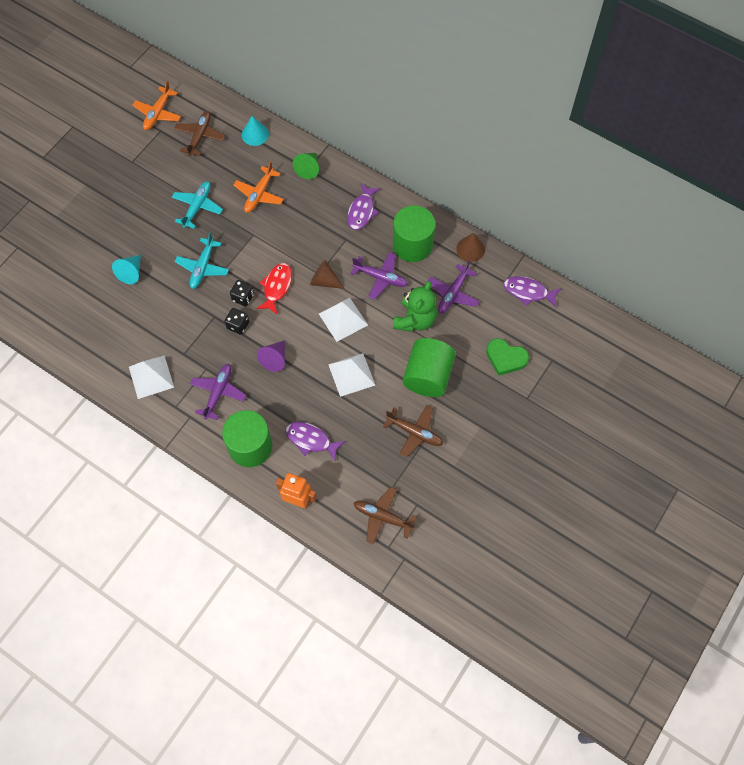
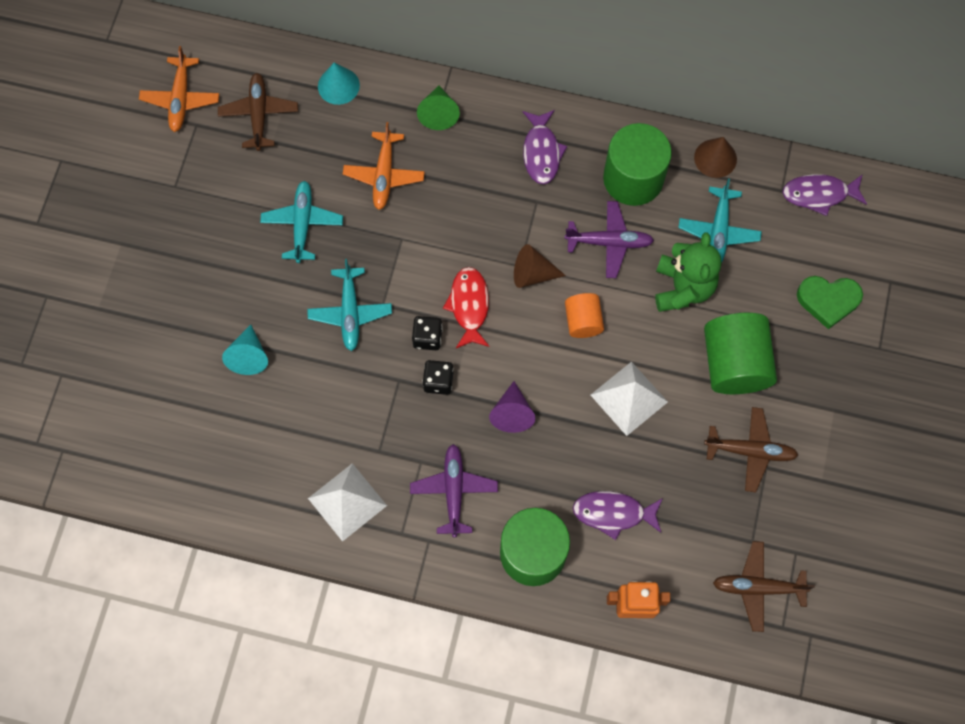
camera: 20 degrees left, 5 degrees up
(343, 319) = (583, 321): white pyramid -> orange cylinder
(453, 293) = (718, 231): purple plane -> turquoise plane

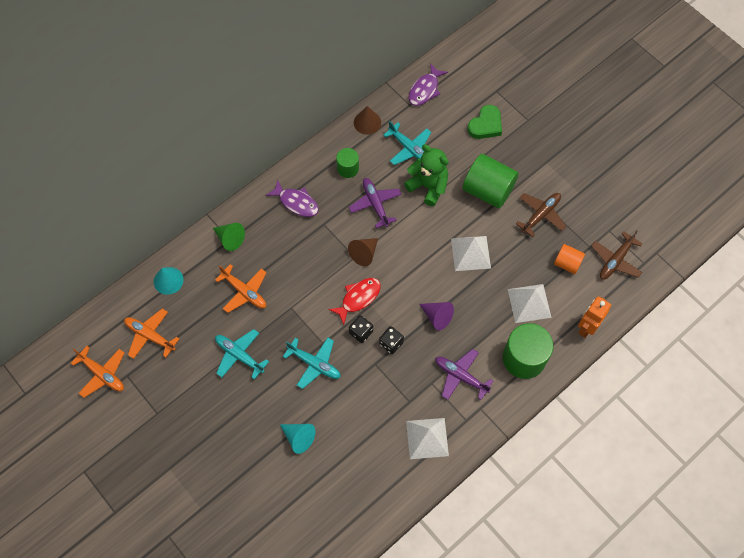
camera: 55 degrees left, 5 degrees down
(259, 114) = (150, 336): brown plane -> orange plane
(469, 306) = (358, 298): red fish -> red fish turned 105 degrees clockwise
(583, 321) = (410, 247): orange cylinder -> orange cylinder (567, 263)
(609, 242) = (375, 204): purple plane -> purple plane turned 60 degrees counterclockwise
(613, 513) = (529, 303): purple fish -> white pyramid
(633, 178) = (348, 168): green cylinder -> green cylinder, size x0.55

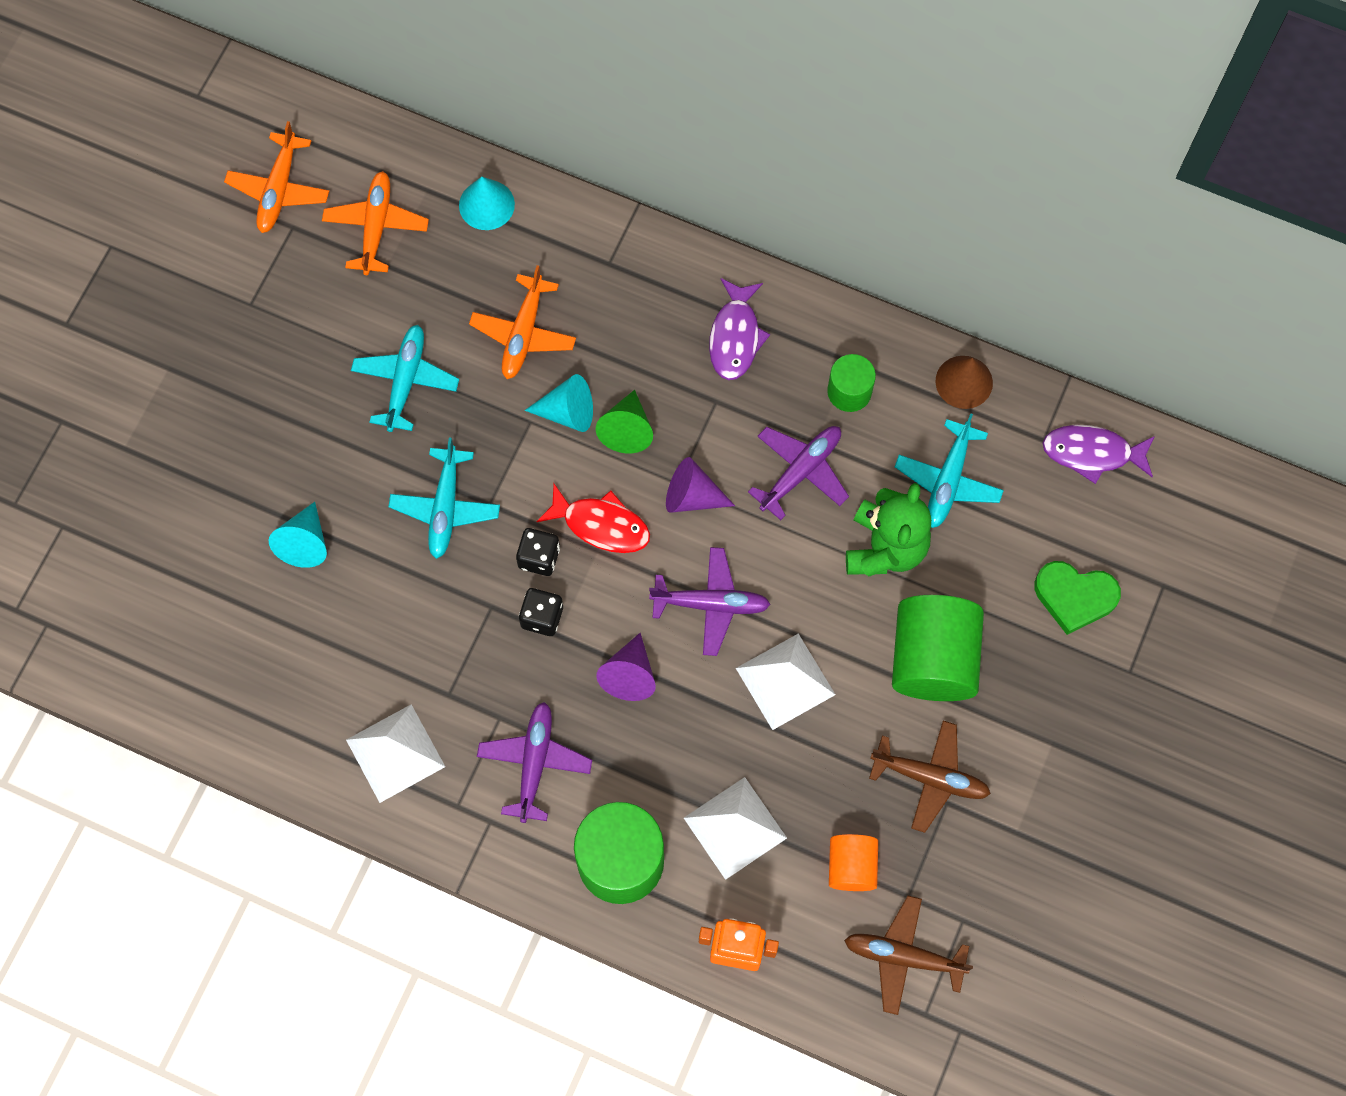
camera: 65 degrees right, 5 degrees up
(230, 239) = (610, 262): green cone -> green cone (627, 429)
(295, 289) = (567, 412): none -> turquoise cone
(364, 253) = (692, 496): brown cone -> purple cone
(420, 268) = (711, 604): none -> purple plane

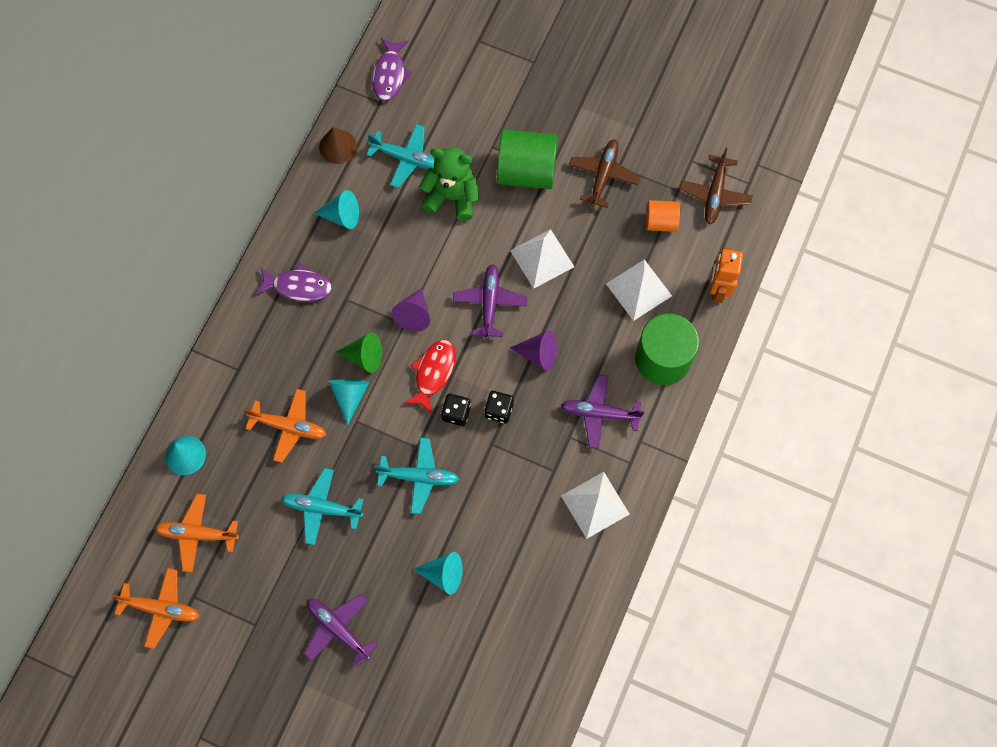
camera: 90 degrees left, 0 degrees up
(801, 471) = (398, 247): purple plane -> purple plane (338, 629)
(849, 391) = (342, 216): green cylinder -> turquoise cone
(1074, 597) = (485, 90): green heart -> none

